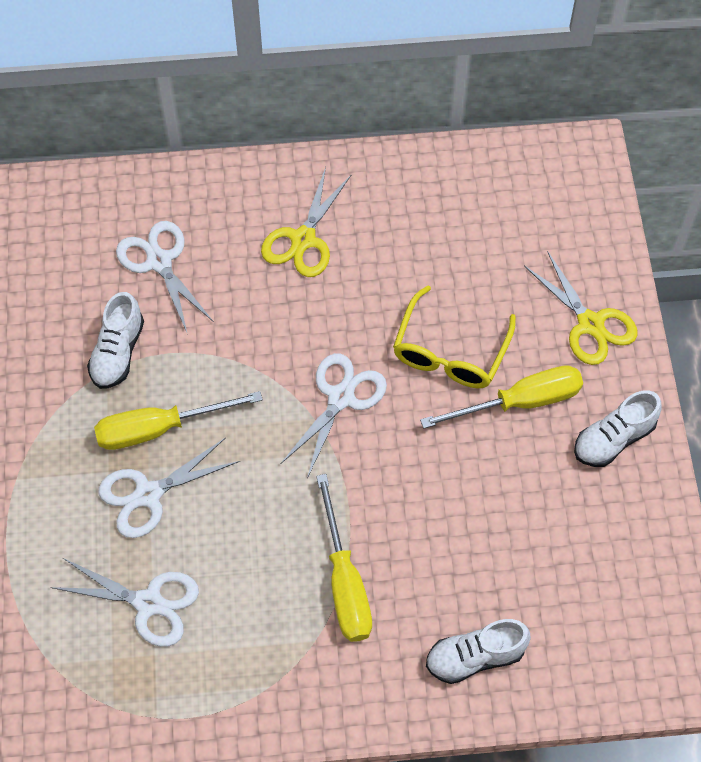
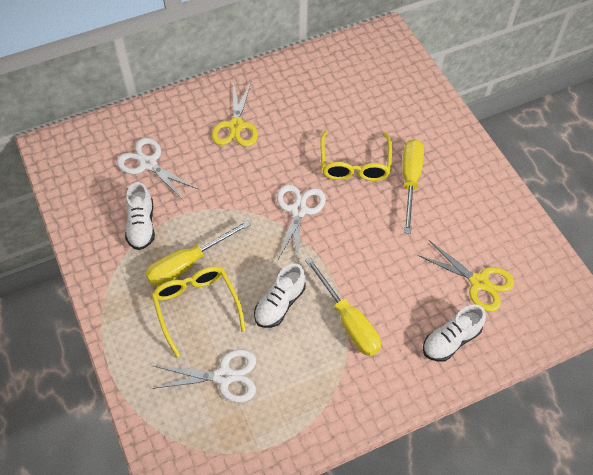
camera: 20 degrees left, 5 degrees down
(148, 494) = (196, 307): white scissors -> yellow glasses
(520, 402) = (410, 181): yellow screwdriver -> yellow screwdriver turned 45 degrees counterclockwise
(590, 324) = (431, 125): yellow scissors -> yellow scissors (479, 282)
(613, 439) = (475, 185): white shoe -> white shoe (280, 304)

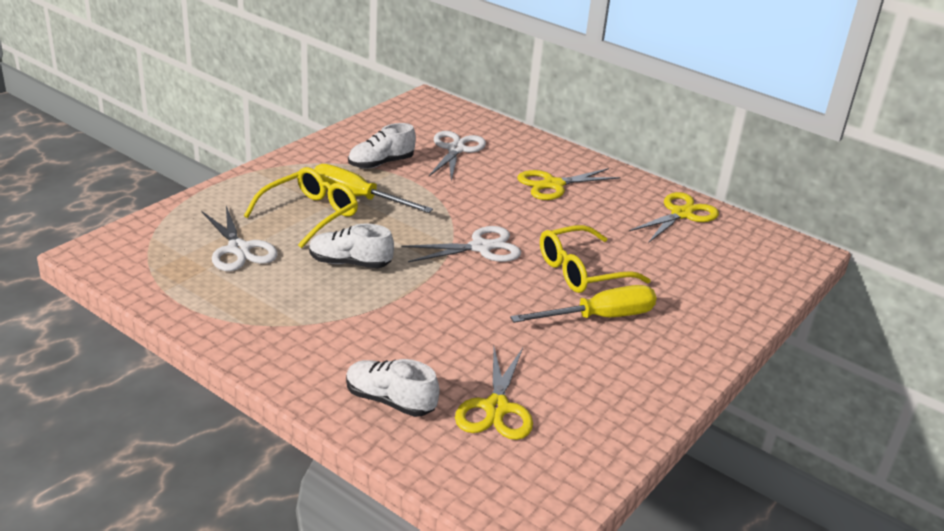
camera: 60 degrees right, 25 degrees down
(313, 72) = (681, 214): none -> yellow scissors
(348, 321) = (361, 314): yellow screwdriver -> none

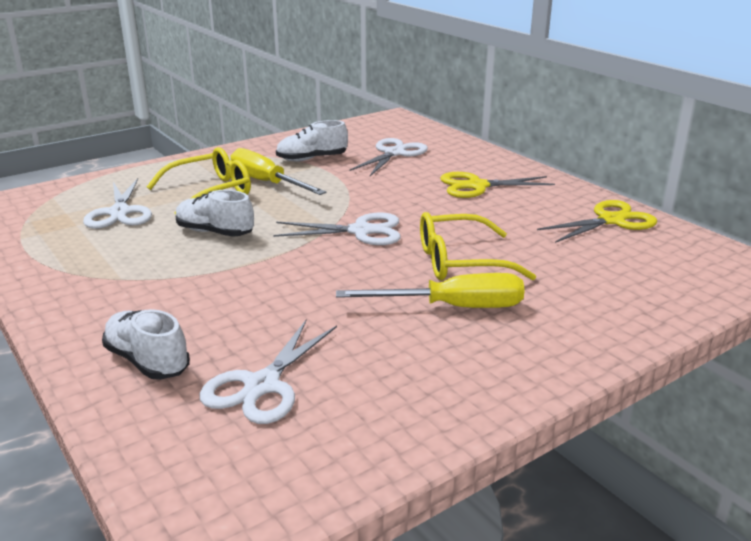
camera: 20 degrees right, 5 degrees down
(496, 408) = (262, 385): yellow scissors -> white scissors

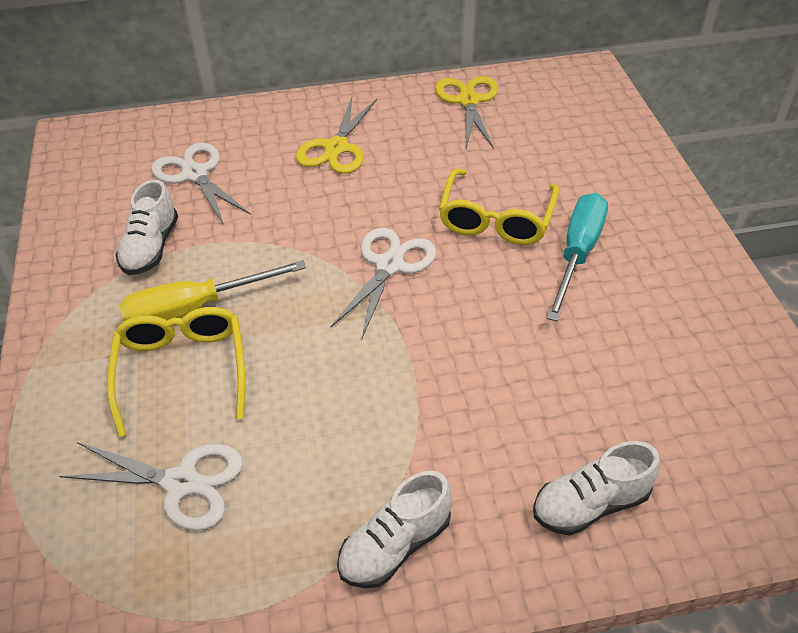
camera: 65 degrees left, 20 degrees up
(215, 232) = (313, 390): white shoe -> white shoe (395, 545)
(262, 385) = (662, 419): white scissors -> none
(453, 307) = (577, 253): yellow screwdriver -> turquoise screwdriver

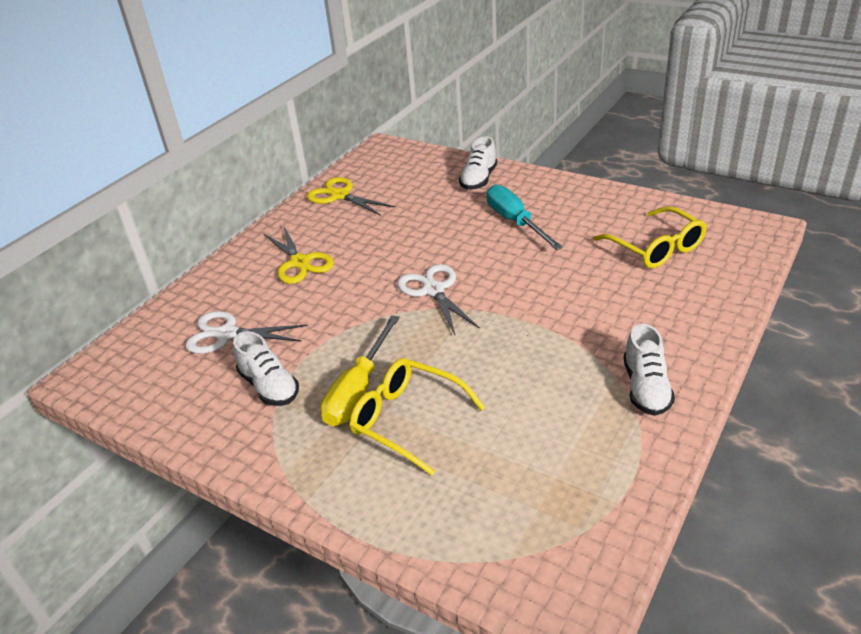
camera: 45 degrees left, 10 degrees down
(181, 483) = (504, 461): white scissors -> none
(496, 219) = (451, 235): yellow glasses -> yellow glasses (656, 248)
(590, 504) = (687, 305): white shoe -> white shoe (479, 179)

